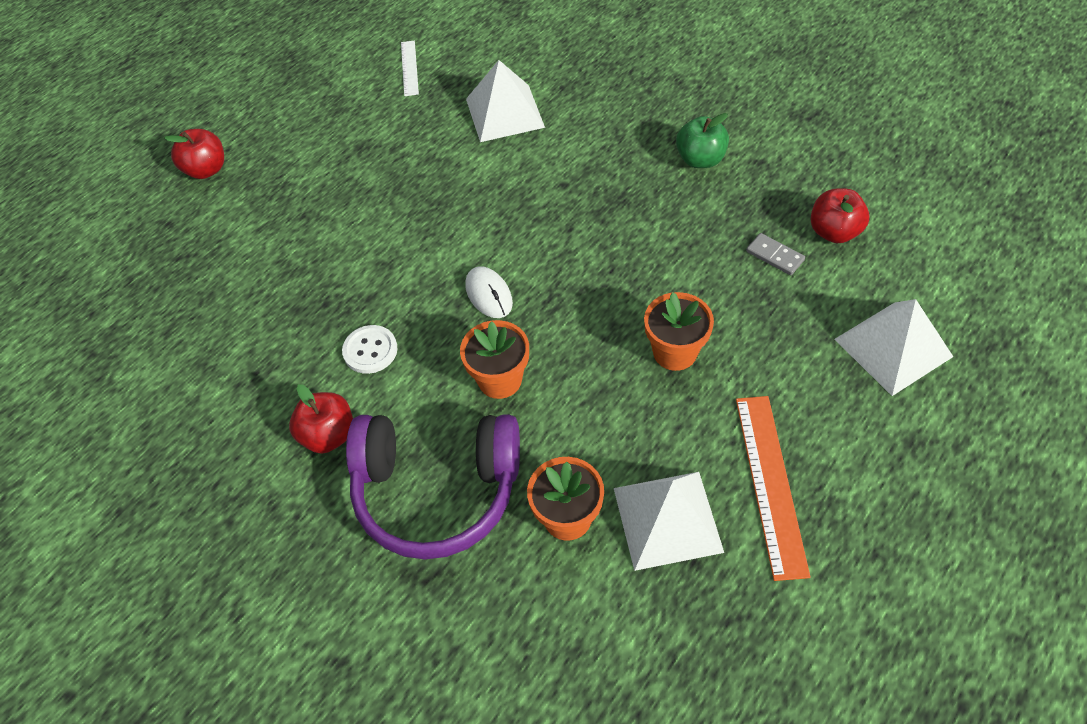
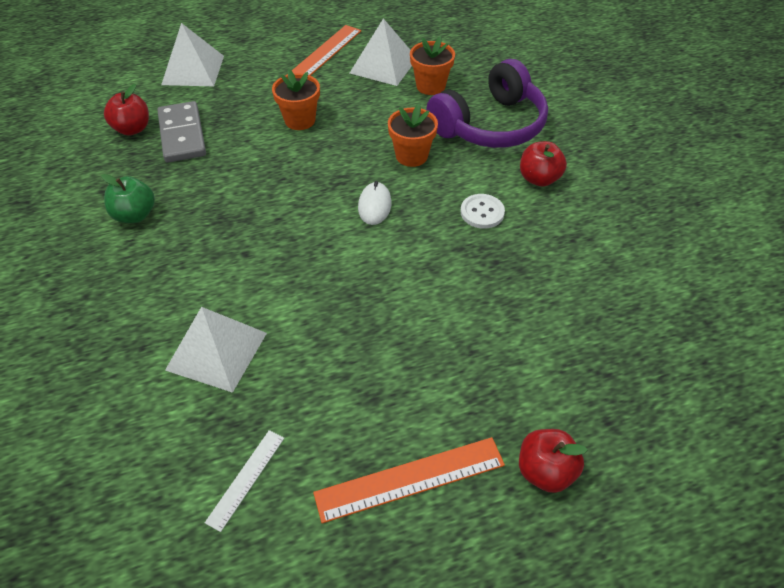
camera: 150 degrees left, 5 degrees down
(301, 120) = (410, 478): none -> orange ruler
(437, 490) = (490, 125): purple headphones -> purple headphones turned 105 degrees clockwise
(775, 256) = (182, 135): grey domino -> grey domino, size x1.99

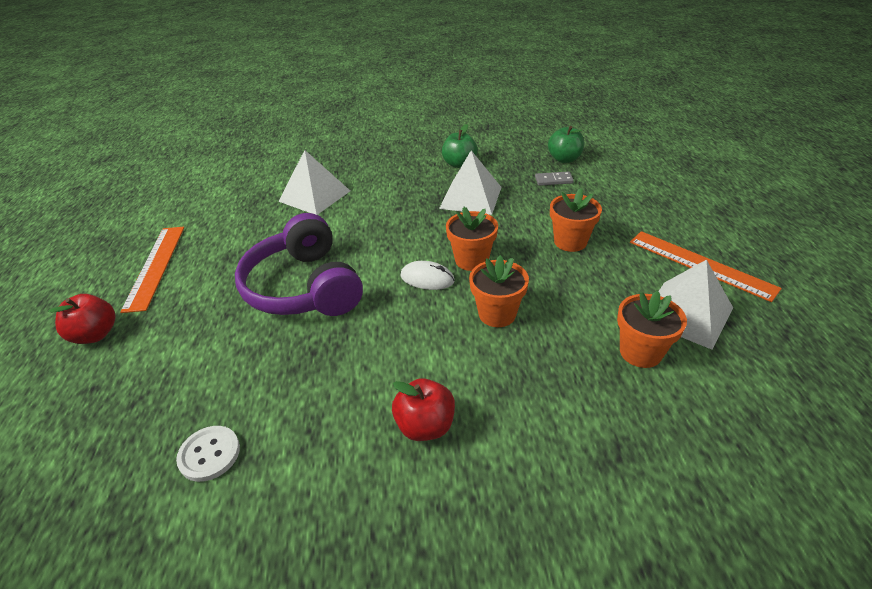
camera: 105 degrees right, 10 degrees down
(132, 129) = (564, 159): red apple -> green apple
(182, 135) = (553, 180): grey domino -> grey domino, size x0.50
(193, 70) = (656, 184): white pyramid -> white pyramid (471, 197)
(245, 479) = (215, 205): white ruler -> none
(340, 179) = (471, 260): none -> orange flower pot
(482, 212) = (387, 356): white button -> white button (209, 454)
(490, 125) = (547, 399): purple headphones -> purple headphones (304, 287)

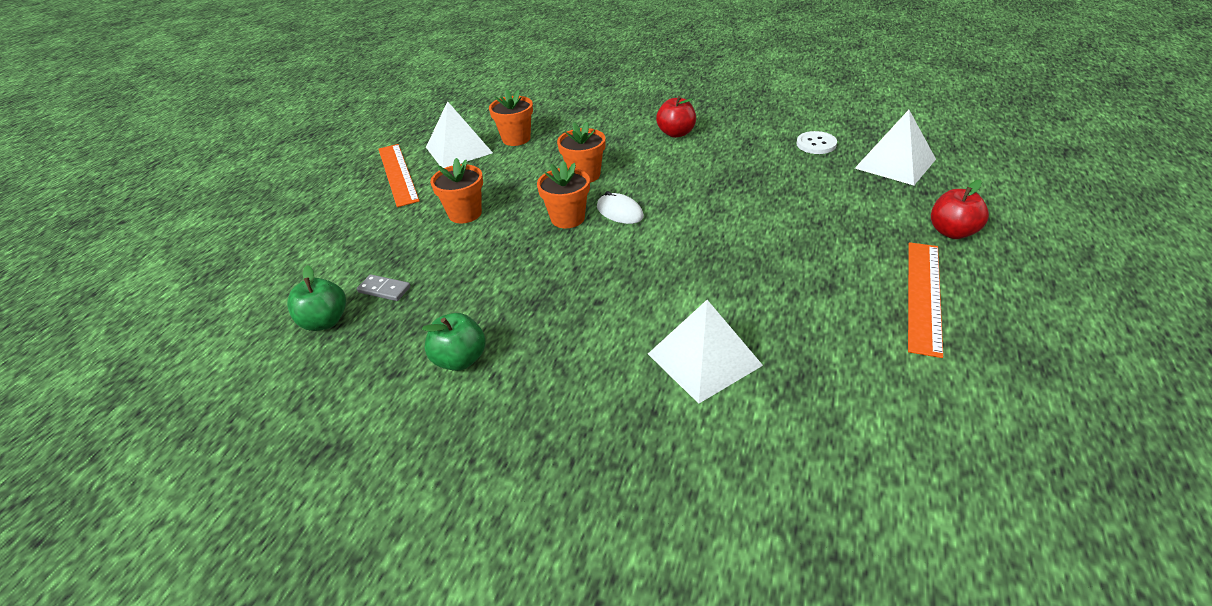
camera: 155 degrees left, 0 degrees up
(304, 287) = (740, 230): purple headphones -> none
(471, 197) = (502, 292): white pyramid -> white pyramid (895, 163)

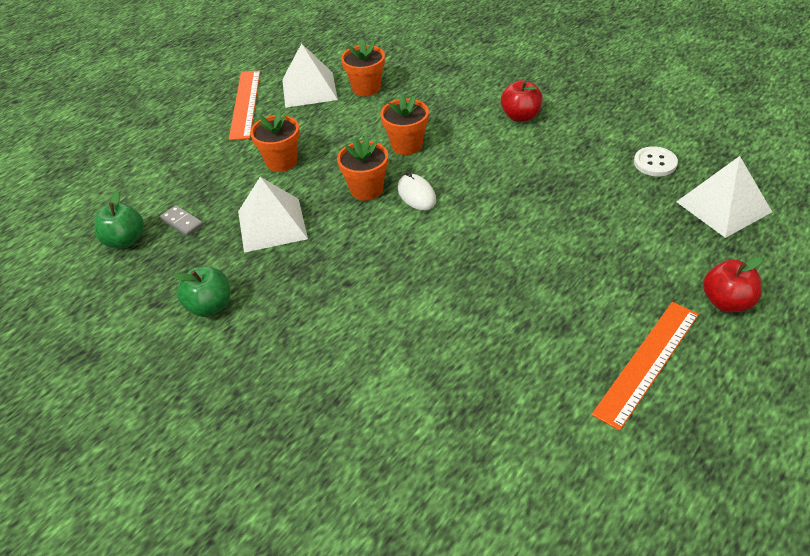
camera: 20 degrees right, 5 degrees up
(704, 359) = (405, 366): white pyramid -> white pyramid (272, 225)

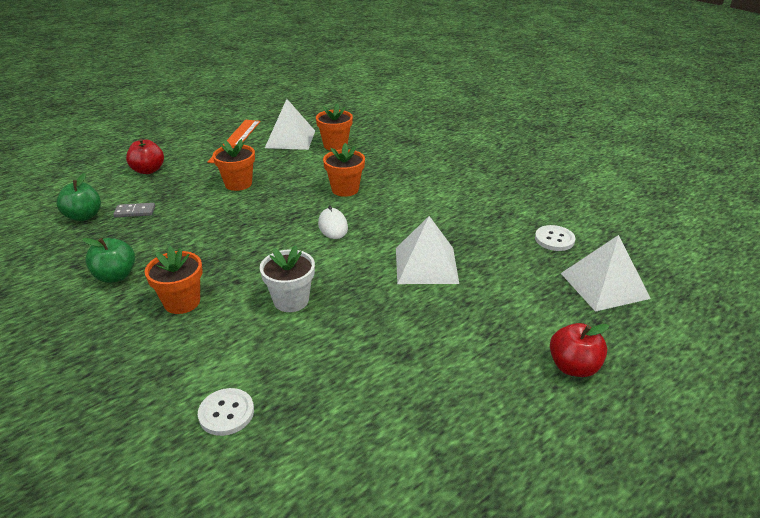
camera: 10 degrees right, 10 degrees down
(182, 222) = (135, 212): grey domino -> grey domino turned 60 degrees counterclockwise
(272, 225) = (203, 226): white pyramid -> white pyramid (426, 265)
(366, 189) = (294, 215): orange flower pot -> orange flower pot (182, 302)
(417, 293) = (291, 300): none -> white flower pot
(417, 429) = (226, 413): none -> white button
(520, 116) = (451, 185): red apple -> red apple (148, 170)
(647, 362) = (470, 403): orange ruler -> none

